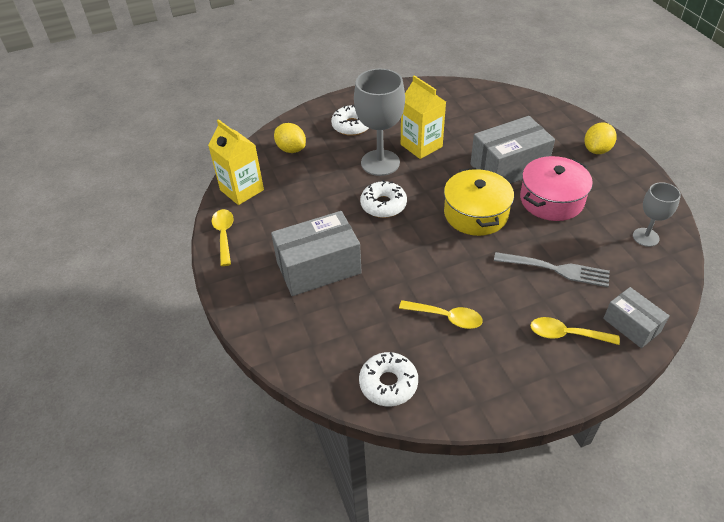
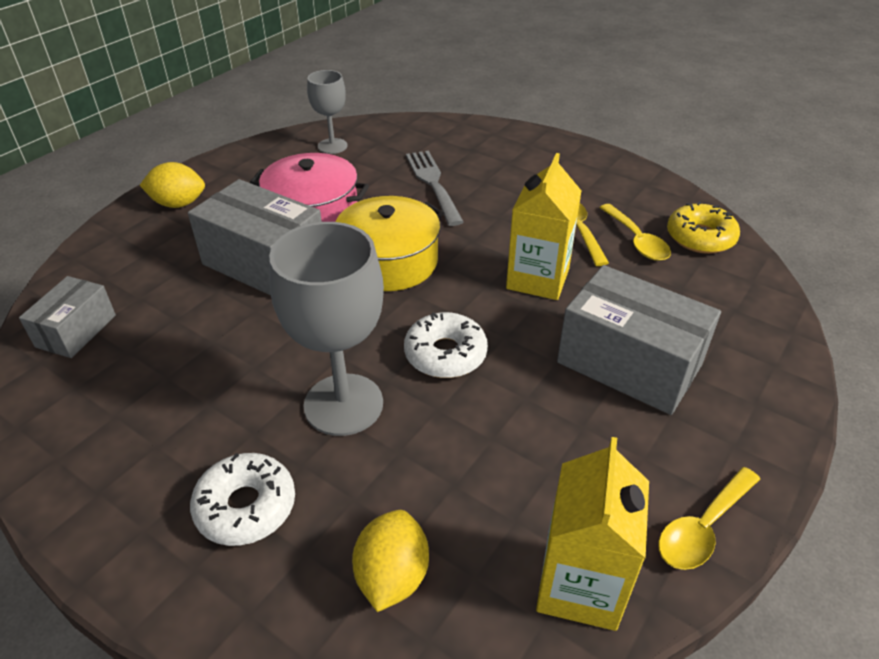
camera: 125 degrees left, 5 degrees down
(388, 383) = (700, 237): white donut -> yellow donut
(421, 146) = (261, 372): yellow carton -> yellow carton (538, 279)
(566, 334) = (514, 160): yellow spoon -> yellow spoon (637, 240)
(631, 325) = (465, 133): grey box -> grey box (76, 331)

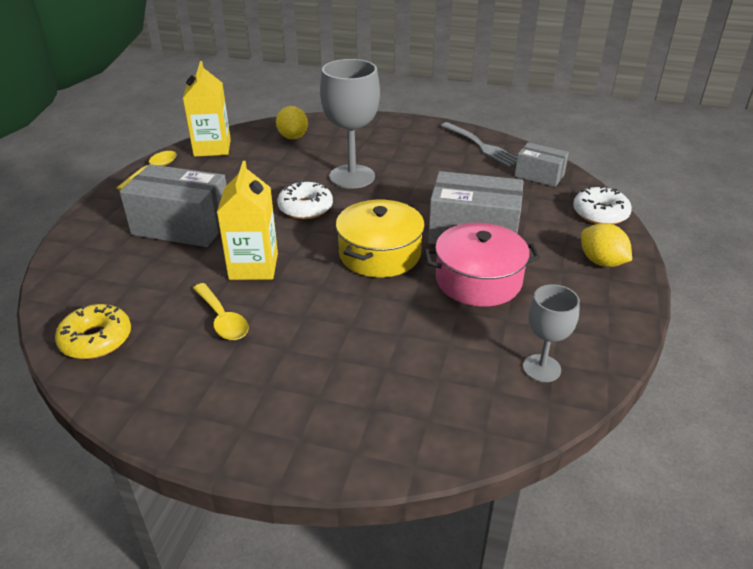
camera: 160 degrees right, 5 degrees down
(76, 331) = (539, 175): grey box -> grey box turned 60 degrees counterclockwise
(178, 204) = (601, 262): yellow lemon -> yellow lemon turned 75 degrees clockwise
(246, 507) = (369, 141): white donut -> white donut (600, 213)
(433, 184) = (389, 341): grey fork -> grey fork (481, 146)
(637, 240) = (163, 321): yellow spoon -> none

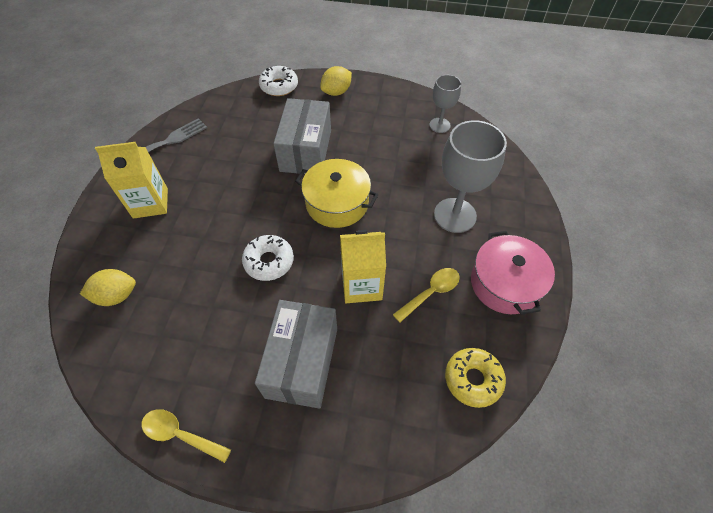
camera: 95 degrees left, 20 degrees up
(212, 148) = (128, 378): yellow carton -> yellow carton (150, 203)
(352, 176) = (214, 232): grey goblet -> grey goblet (455, 215)
(478, 280) = (363, 149): pink pot -> pink pot (505, 283)
(539, 175) = (223, 111): grey box -> none

